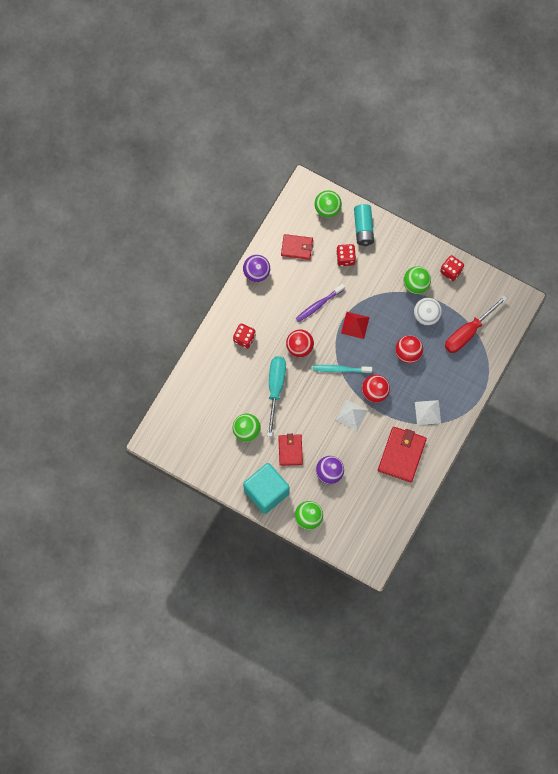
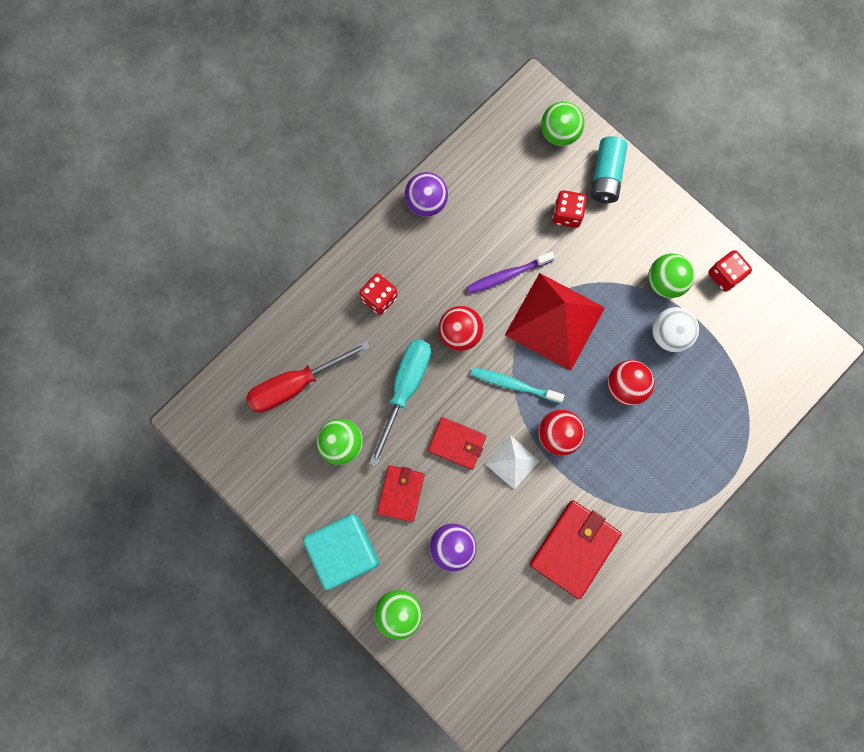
camera: 15 degrees right, 5 degrees up
(297, 247) = (497, 180): red wallet -> red wallet (457, 443)
(355, 325) = (554, 321): red pyramid -> red pyramid, size x1.97
(427, 412) = (633, 490): white pyramid -> none
(468, 332) = (729, 378): red screwdriver -> red screwdriver (296, 385)

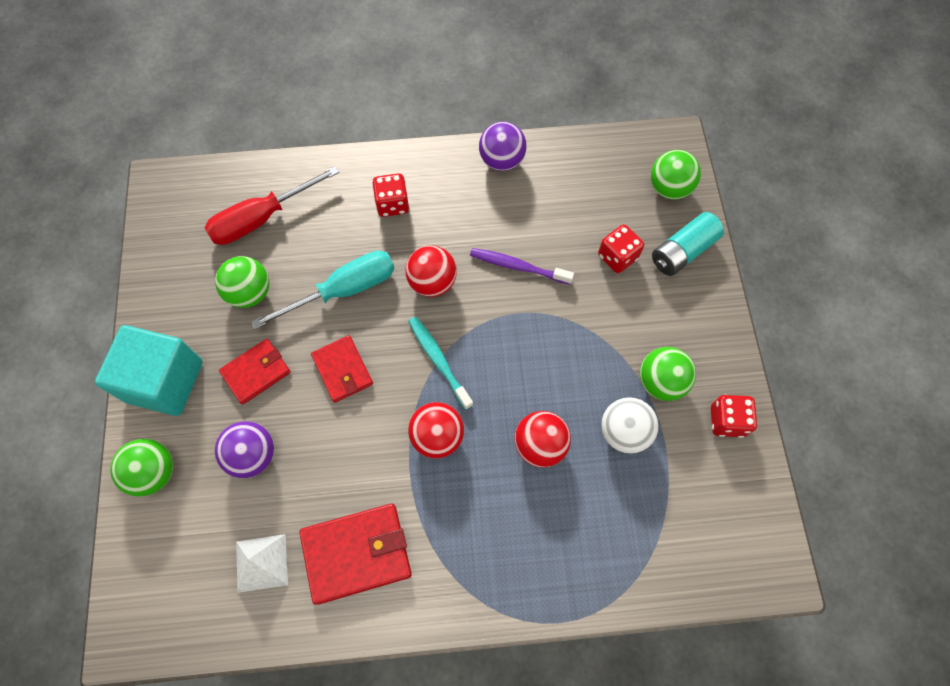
camera: 40 degrees right, 10 degrees down
(296, 385) = (261, 218): red screwdriver -> red screwdriver turned 45 degrees counterclockwise
(512, 462) = (375, 425): white pyramid -> white pyramid (261, 562)
(554, 321) = (525, 336): red pyramid -> none

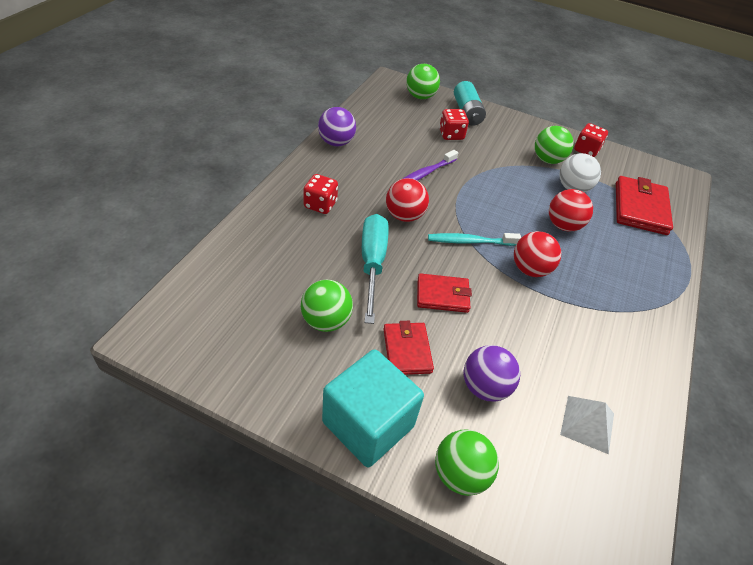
camera: 65 degrees left, 20 degrees down
(261, 218) = (259, 281): red screwdriver -> none
(356, 553) = (603, 356): red wallet -> red wallet (640, 208)

